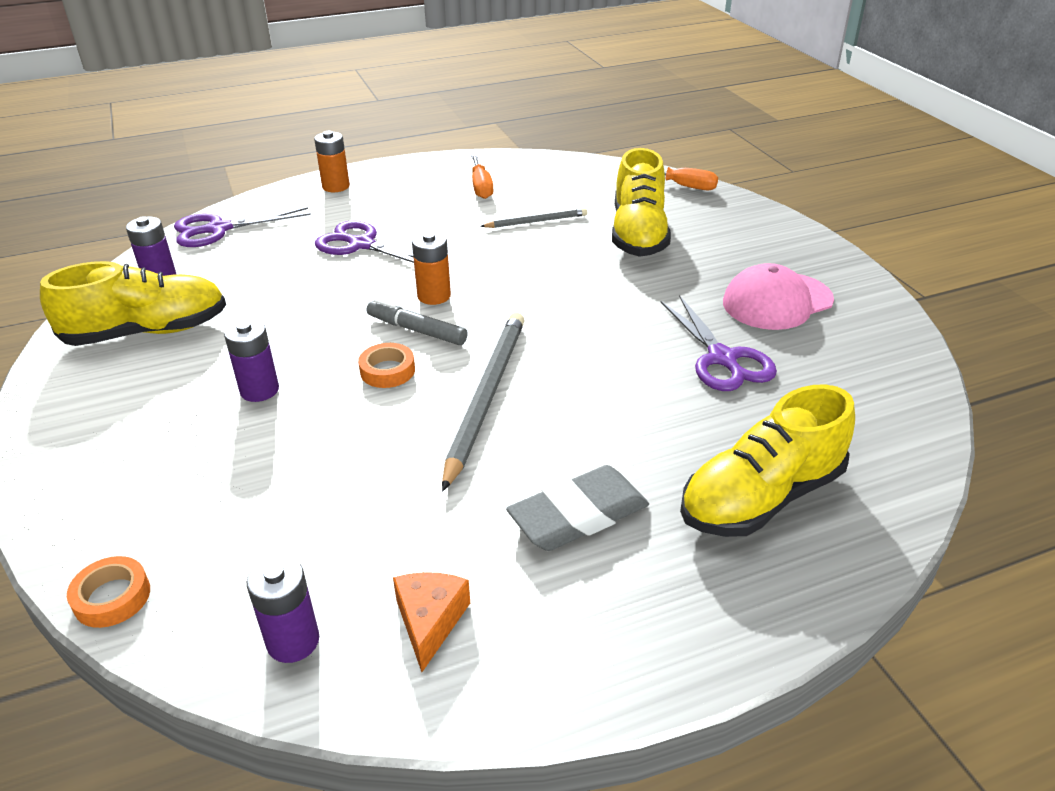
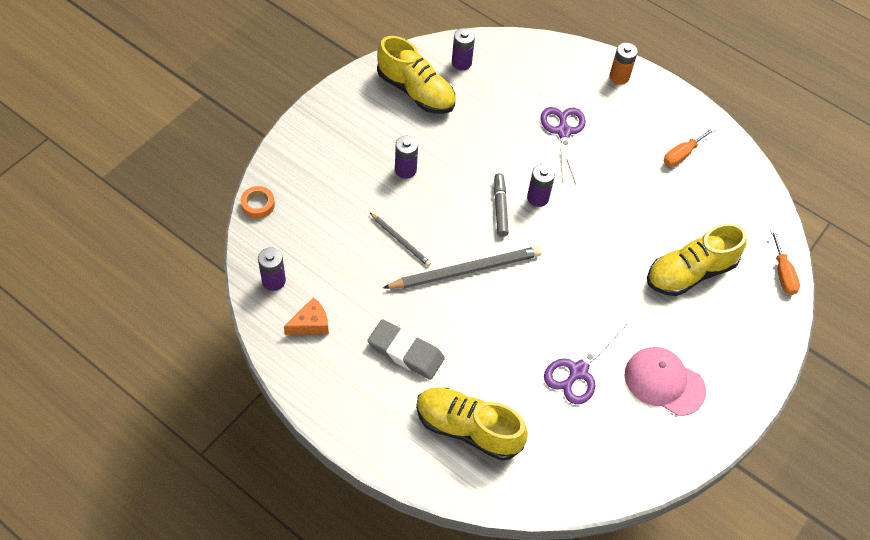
camera: 55 degrees right, 20 degrees up
(219, 229) = (526, 53): purple scissors -> none
(387, 371) = (457, 215): orange tape -> none
(434, 296) = (538, 198): orange battery -> purple battery
(536, 221) = (661, 208): grey pencil -> grey pencil (400, 241)

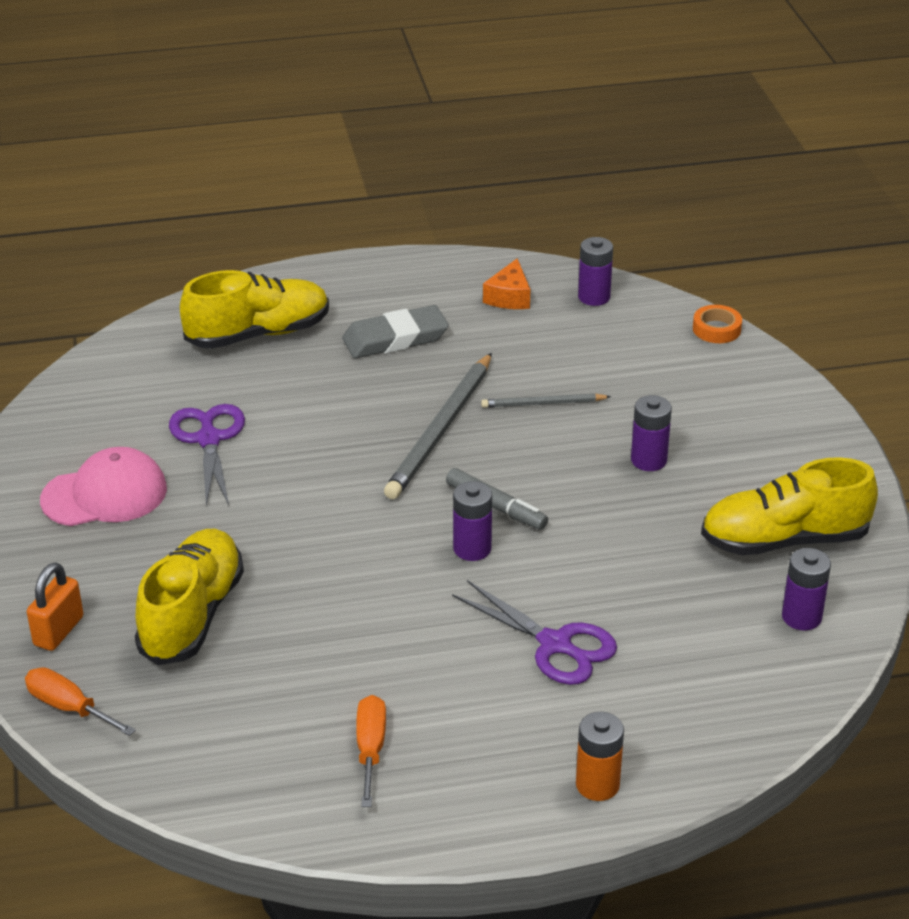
camera: 135 degrees right, 20 degrees down
(755, 317) = (58, 631): none -> orange padlock

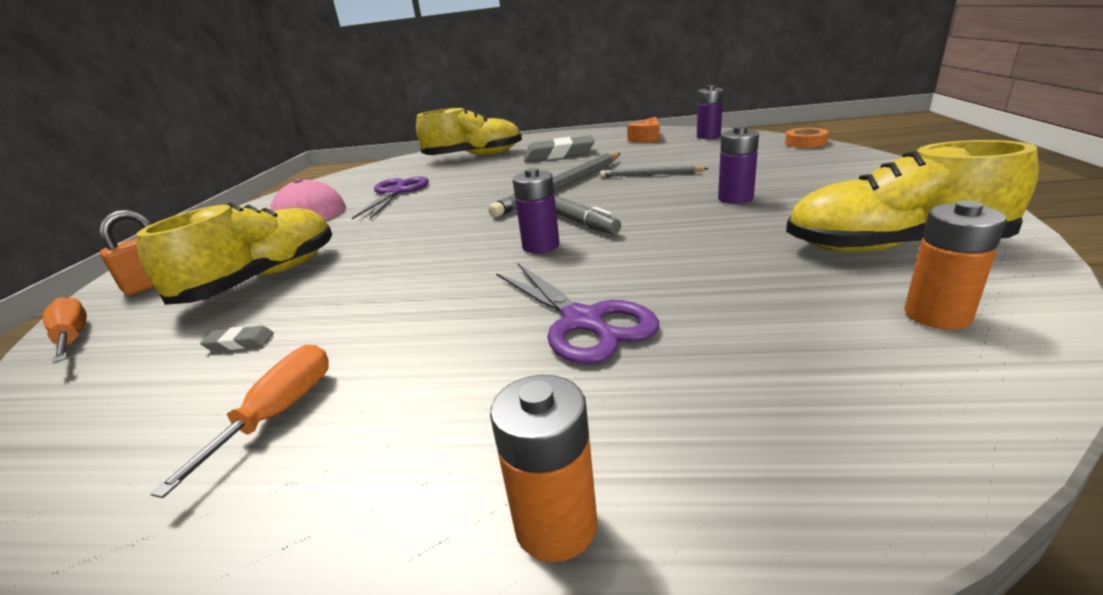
camera: 20 degrees right, 10 degrees down
(262, 694) = (239, 342): none -> grey eraser
(801, 617) = (937, 315): purple battery -> orange battery

